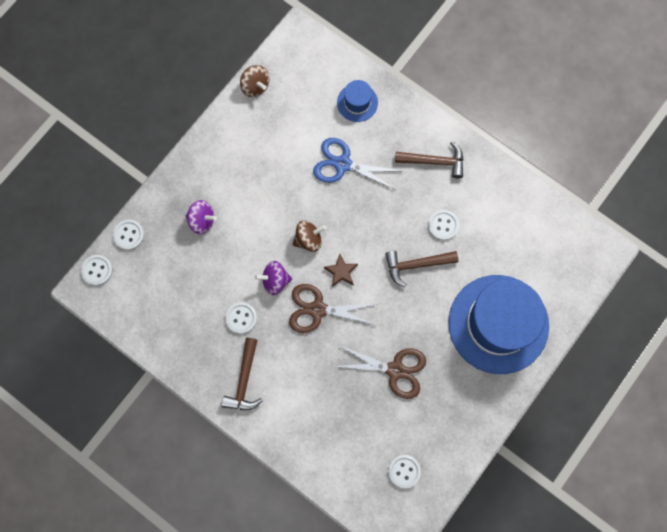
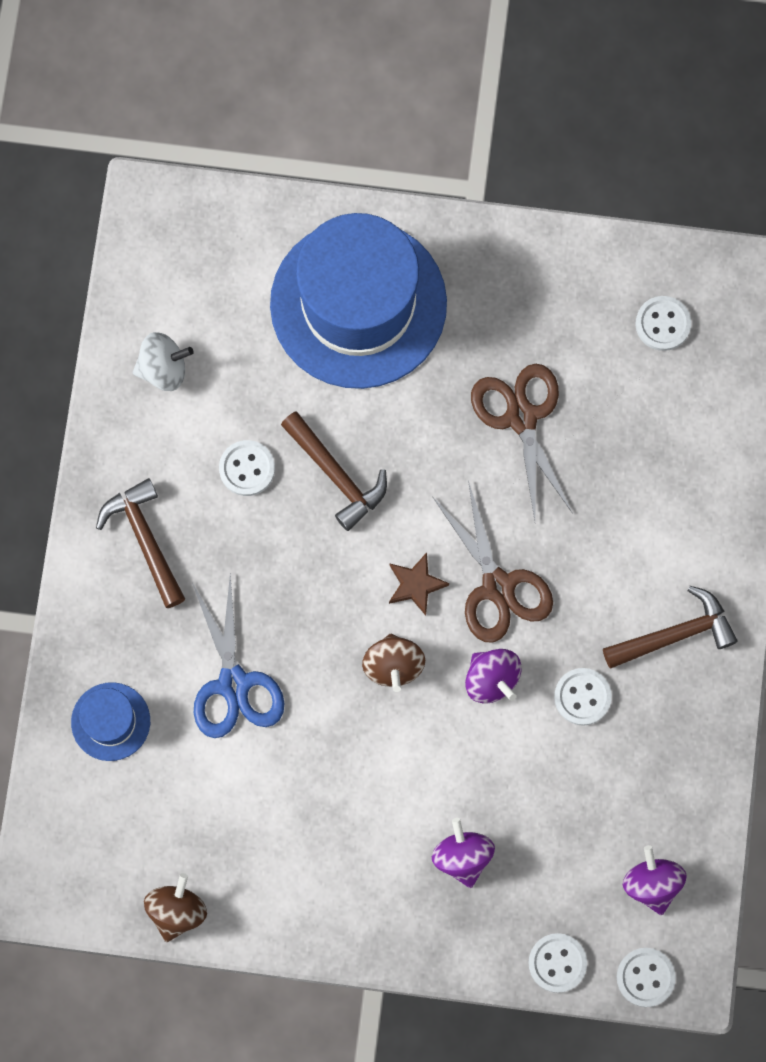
camera: 120 degrees left, 0 degrees up
(136, 298) = (652, 883): none -> purple spinning top
(308, 239) = (393, 665): brown spinning top -> brown spinning top turned 135 degrees counterclockwise
(515, 214) = (163, 369): none -> white spinning top

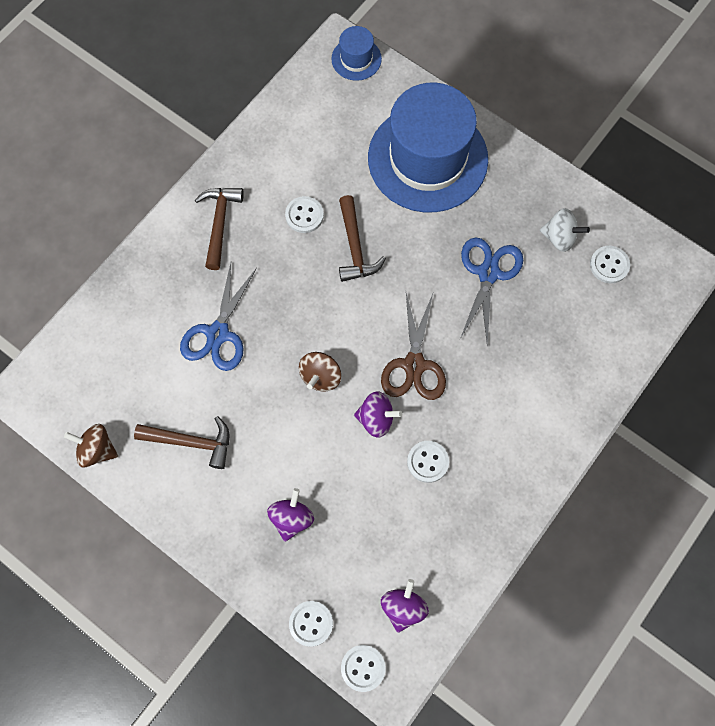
camera: 30 degrees right, 5 degrees down
(110, 721) = (132, 315): blue hat -> blue hat (356, 59)
(163, 369) = (291, 136): white spinning top -> white spinning top (559, 237)
(177, 911) = (97, 449): brown spinning top -> brown spinning top turned 120 degrees counterclockwise
(416, 585) = (364, 336): brown star -> none
(491, 679) = (376, 419): purple spinning top -> purple spinning top turned 75 degrees counterclockwise
(521, 417) = (488, 273): brown scissors -> blue scissors
(675, 634) = (510, 456): brown hammer -> brown hammer (191, 442)

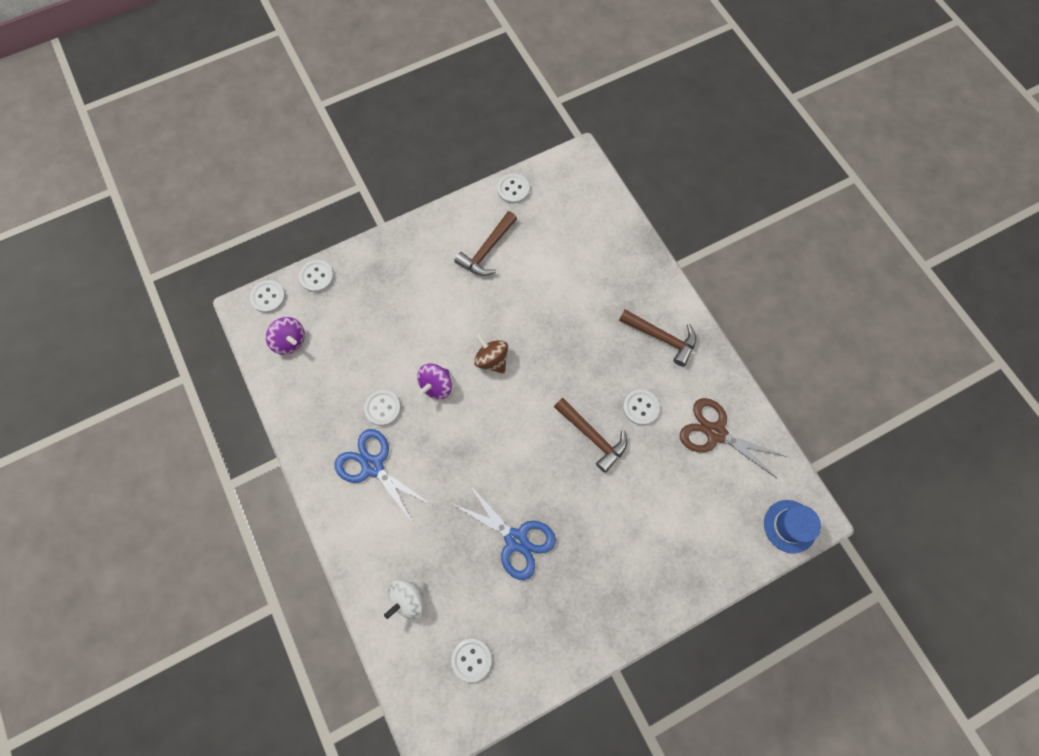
camera: 115 degrees right, 0 degrees up
(97, 449) = (513, 189): brown spinning top -> white button
(218, 334) = (564, 300): blue scissors -> blue scissors (373, 466)
(292, 518) = (395, 294): purple spinning top -> none
(355, 247) = (592, 436): brown hammer -> brown hammer turned 150 degrees counterclockwise
(414, 365) = (465, 435): brown scissors -> brown scissors (715, 433)
(427, 158) = (654, 542): blue hat -> none
(559, 237) = (520, 626): white spinning top -> white spinning top (408, 598)

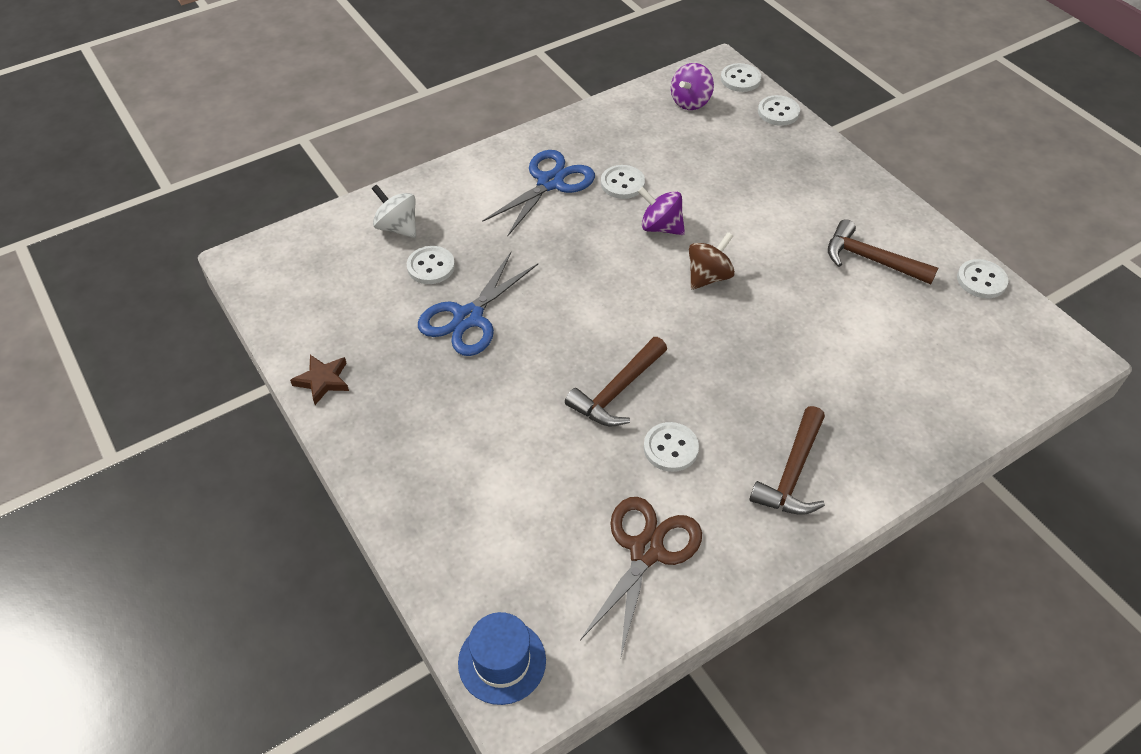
camera: 85 degrees right, 20 degrees down
(471, 659) = (326, 287): white button -> white button (431, 266)
(570, 655) = (323, 381): none -> brown star

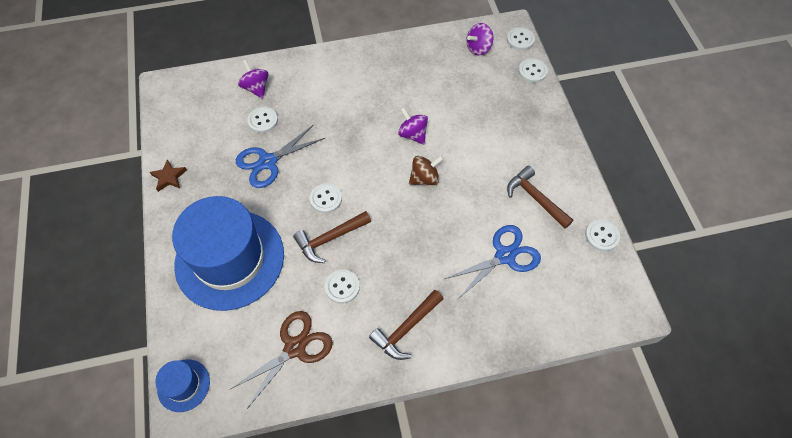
camera: 20 degrees right, 10 degrees up
(397, 227) = (256, 88): white spinning top -> purple spinning top
(480, 463) = (230, 259): none -> blue hat
(550, 183) = (360, 83): blue scissors -> blue scissors (505, 256)
(622, 183) = (404, 96): white button -> white button (326, 199)

